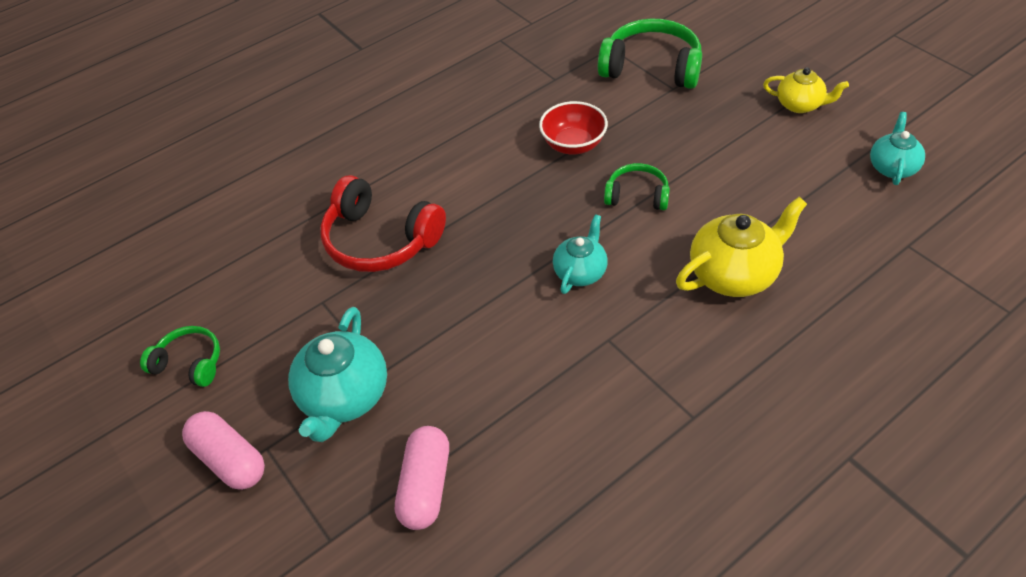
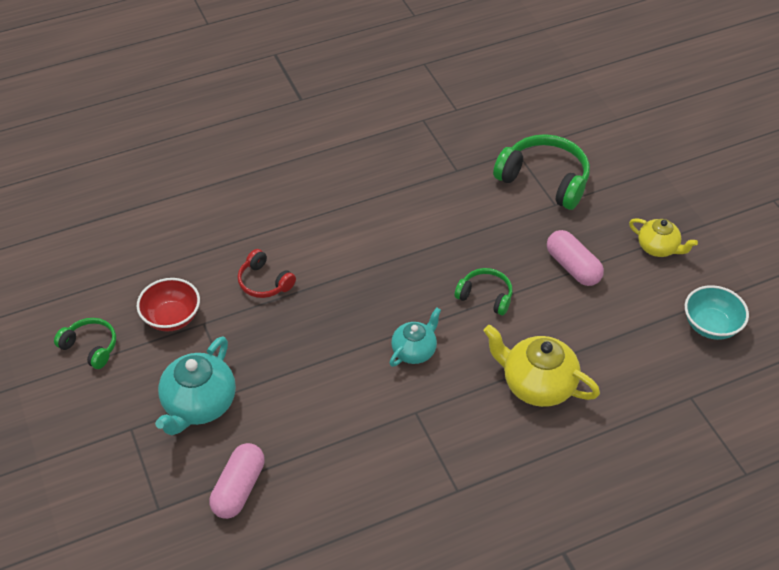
camera: 10 degrees right, 0 degrees up
(229, 459) = (102, 430): pink capsule -> pink capsule (573, 267)
(380, 240) = (264, 282): red headphones -> red headphones, size x0.56
(573, 144) = (450, 236): red bowl -> red bowl (172, 317)
(734, 274) = (537, 384): yellow teapot -> yellow teapot turned 135 degrees counterclockwise
(892, 167) = (710, 325): turquoise teapot -> turquoise bowl

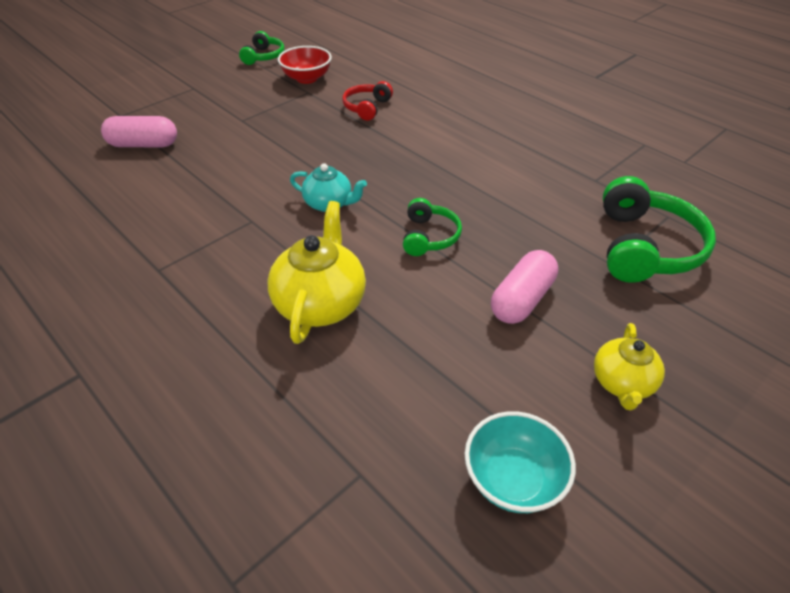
camera: 70 degrees right, 5 degrees down
(199, 404) = (224, 109): turquoise teapot -> none

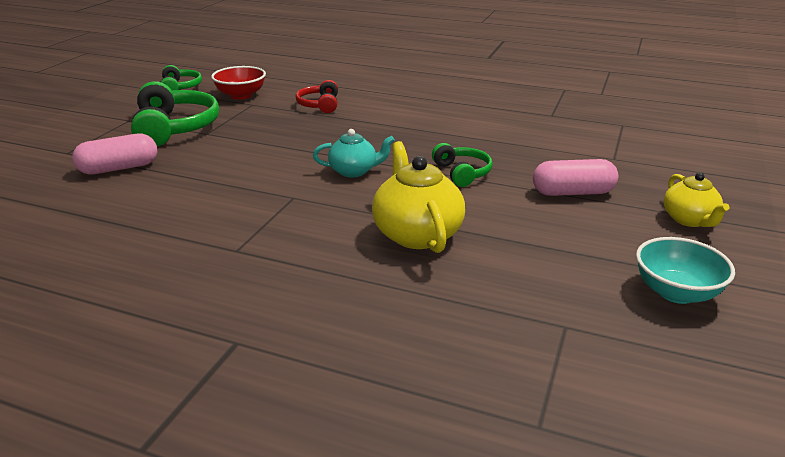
camera: 25 degrees left, 15 degrees down
(522, 299) = (572, 192): pink capsule -> pink capsule turned 75 degrees clockwise
(645, 247) = (625, 144): green headphones -> green headphones (175, 128)

